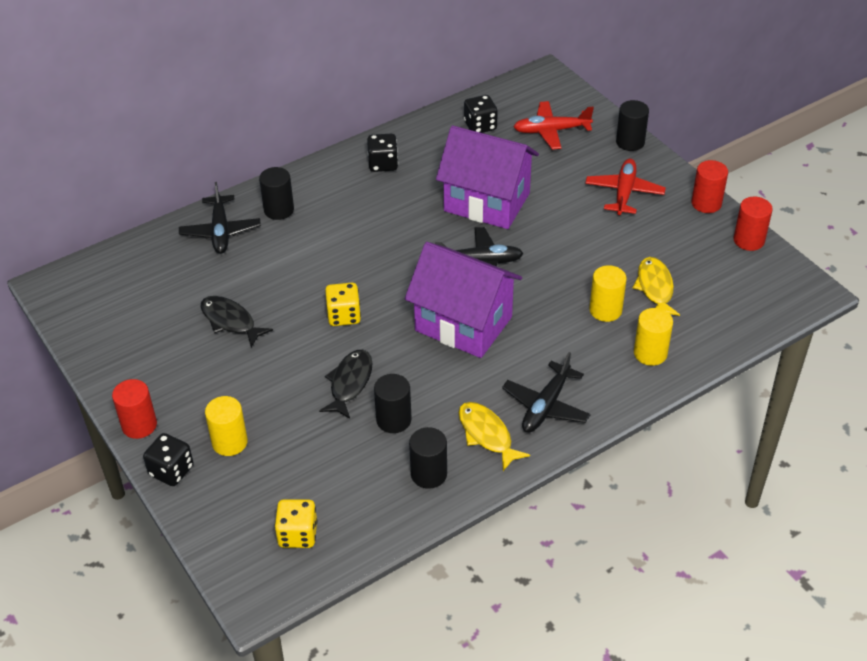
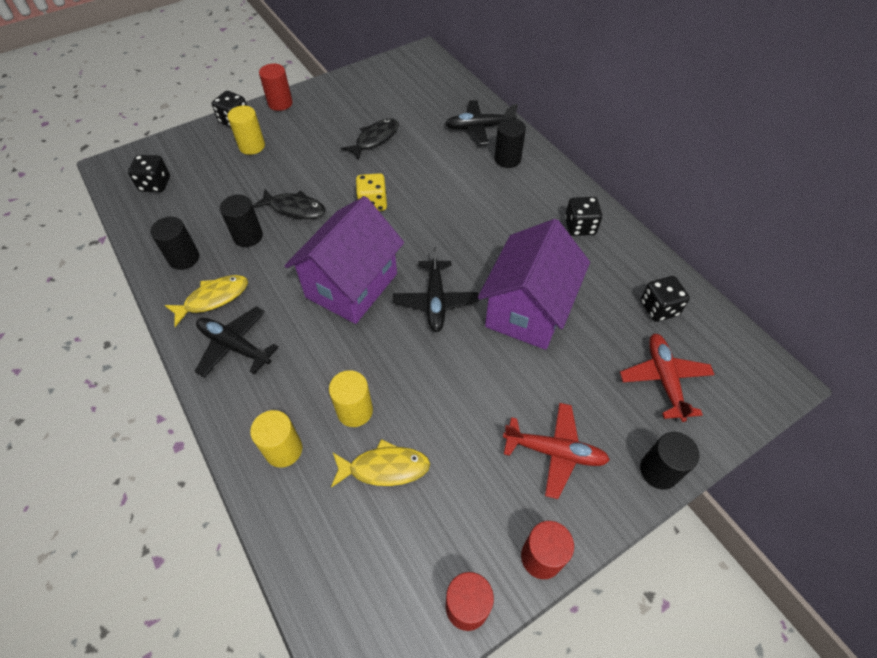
camera: 90 degrees right, 10 degrees up
(298, 534) = (155, 184): yellow dice -> black dice

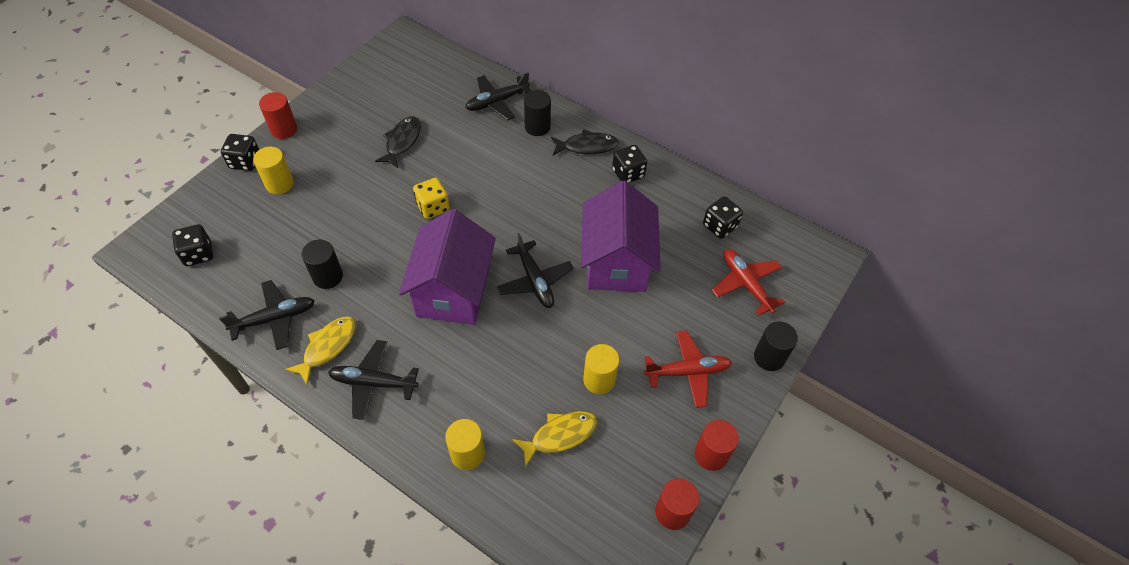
camera: 25 degrees left, 0 degrees up
(184, 258) = (275, 318): black cylinder -> black plane
(294, 208) = (359, 235): black fish -> black fish (587, 146)
(355, 411) = (512, 399): yellow cylinder -> yellow cylinder (599, 380)

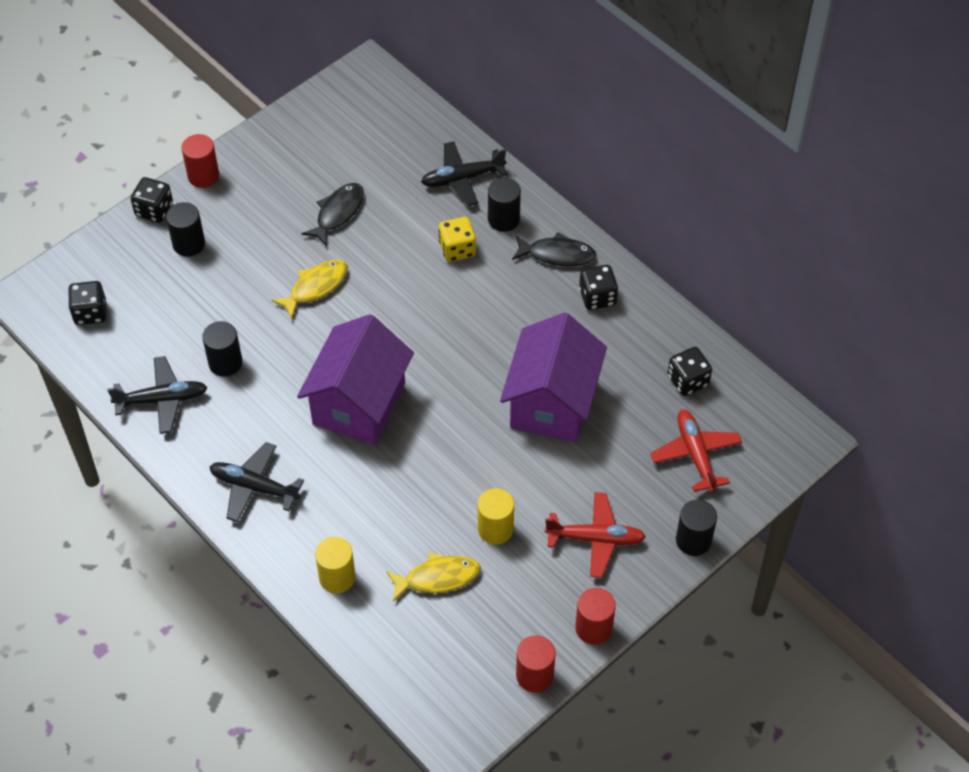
camera: 15 degrees right, 0 degrees up
(279, 184) = (189, 244): yellow cylinder -> black cylinder
(327, 347) = (213, 440): yellow fish -> yellow fish (315, 287)
(433, 207) = (357, 301): yellow dice -> yellow dice (457, 249)
(535, 281) = (453, 408): black plane -> none

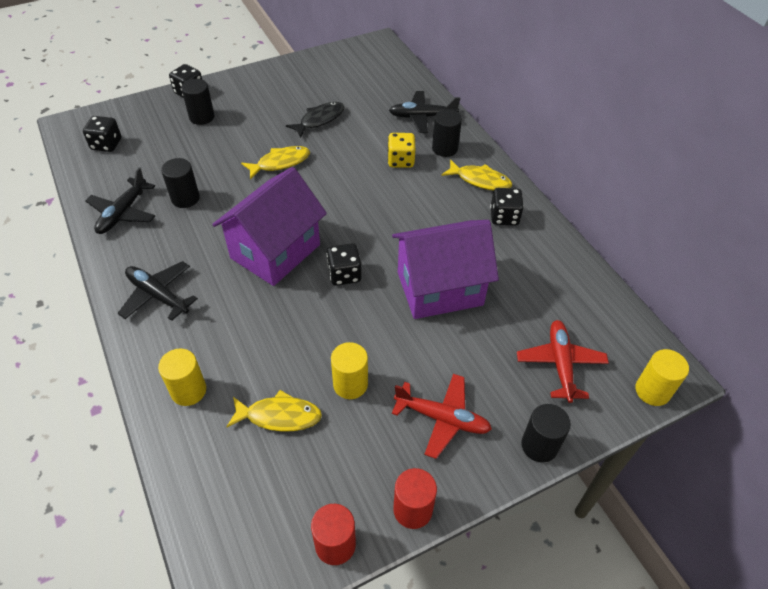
camera: 15 degrees right, 5 degrees down
(162, 399) = (123, 213): black plane -> black plane turned 105 degrees clockwise
(203, 176) = (234, 80): red cylinder -> none
(552, 403) = (439, 288): purple house -> purple house turned 45 degrees clockwise
(557, 254) = (480, 180): black fish -> yellow fish
(688, 381) = (567, 299): black dice -> black dice (344, 274)
(789, 459) = (652, 391): none -> yellow cylinder

